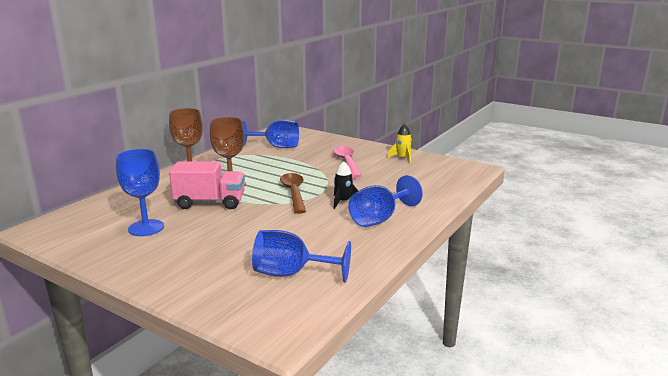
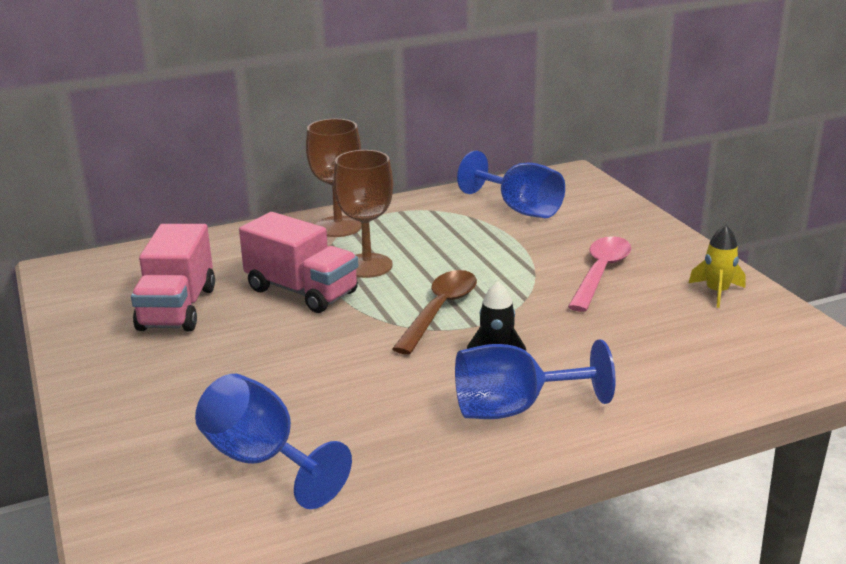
camera: 35 degrees right, 5 degrees up
(146, 228) = (177, 308): blue goblet -> pink truck

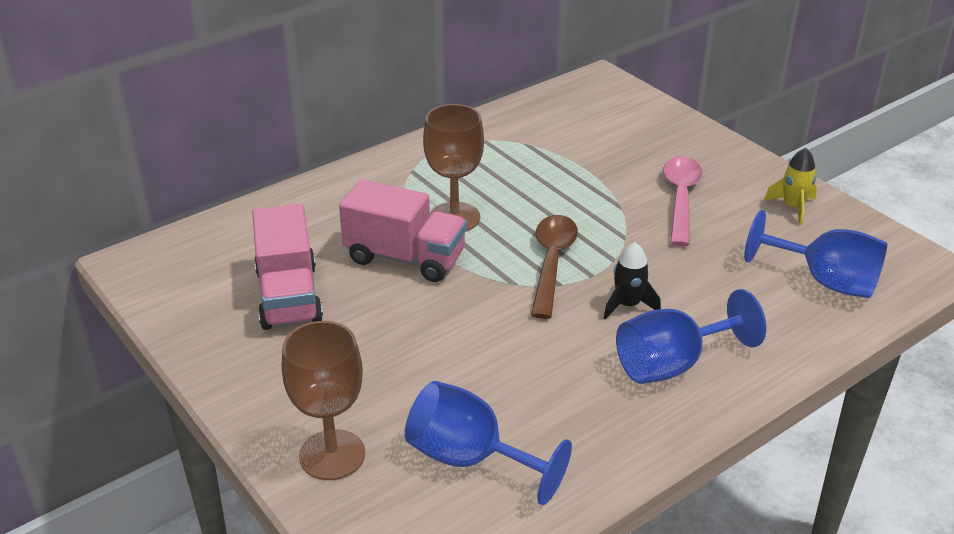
camera: 15 degrees left, 10 degrees up
(338, 227) = (400, 172): brown goblet -> brown goblet (332, 455)
(519, 209) = (570, 129): blue goblet -> blue goblet (825, 281)

